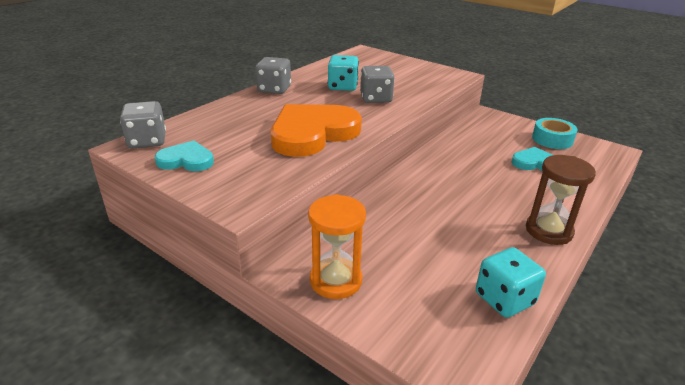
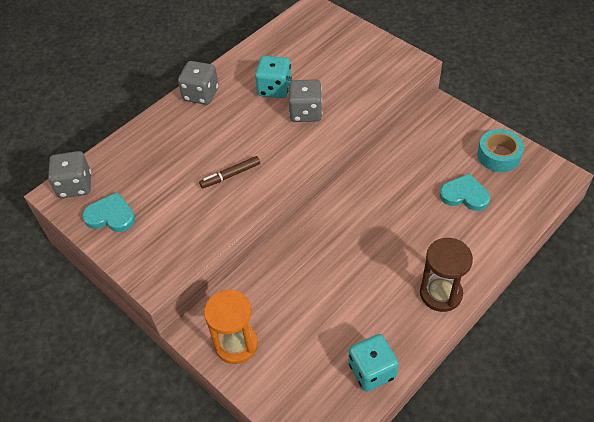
camera: 10 degrees right, 20 degrees up
(312, 133) = (230, 175): orange heart -> brown marker

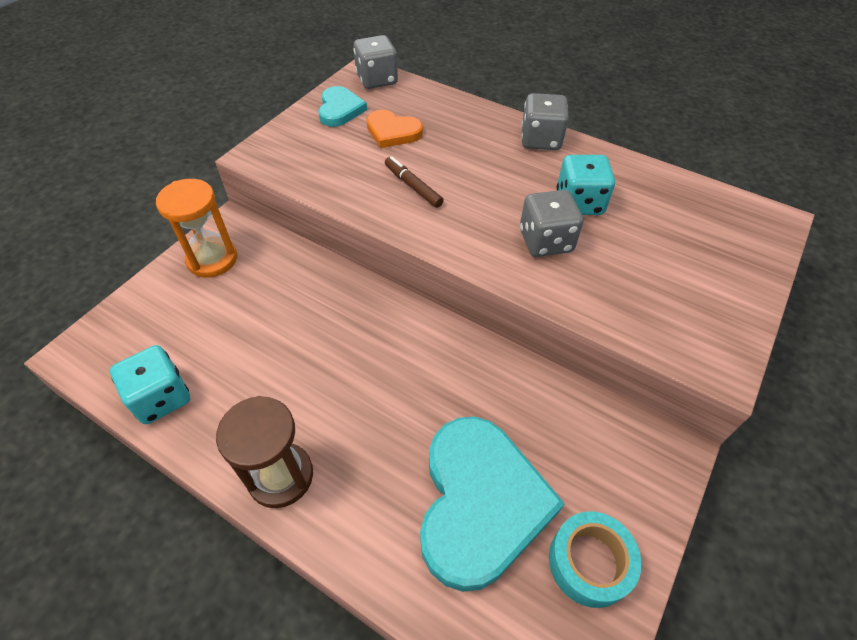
camera: 75 degrees right, 0 degrees up
(158, 181) = (392, 132): none -> orange heart
(464, 195) = (480, 503): turquoise heart -> turquoise heart, size x1.94

